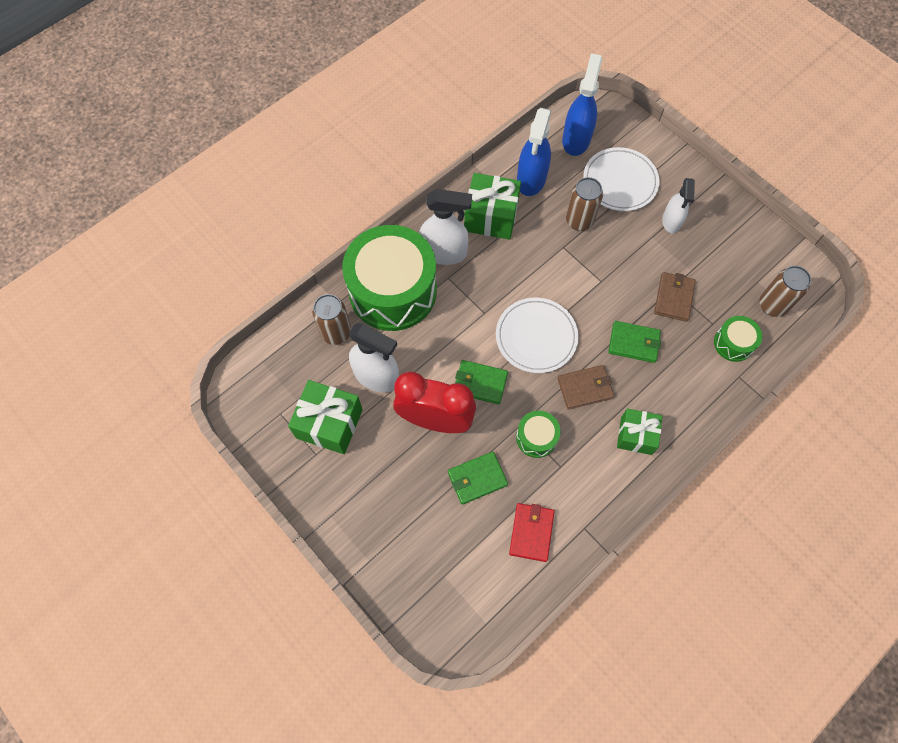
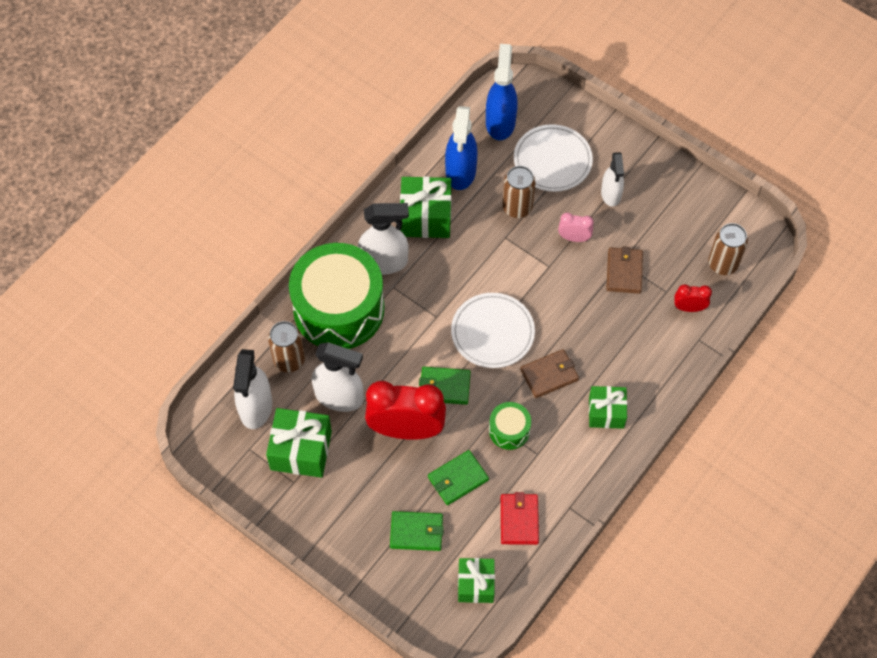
camera: 10 degrees left, 5 degrees down
(295, 373) = (256, 407): none -> white spray bottle
(476, 593) = (475, 584): none -> green gift
(629, 257) = (574, 238): none -> pink clock
(634, 343) = (591, 323): green wallet -> green wallet (416, 532)
(733, 343) = (689, 308): green drum -> red clock

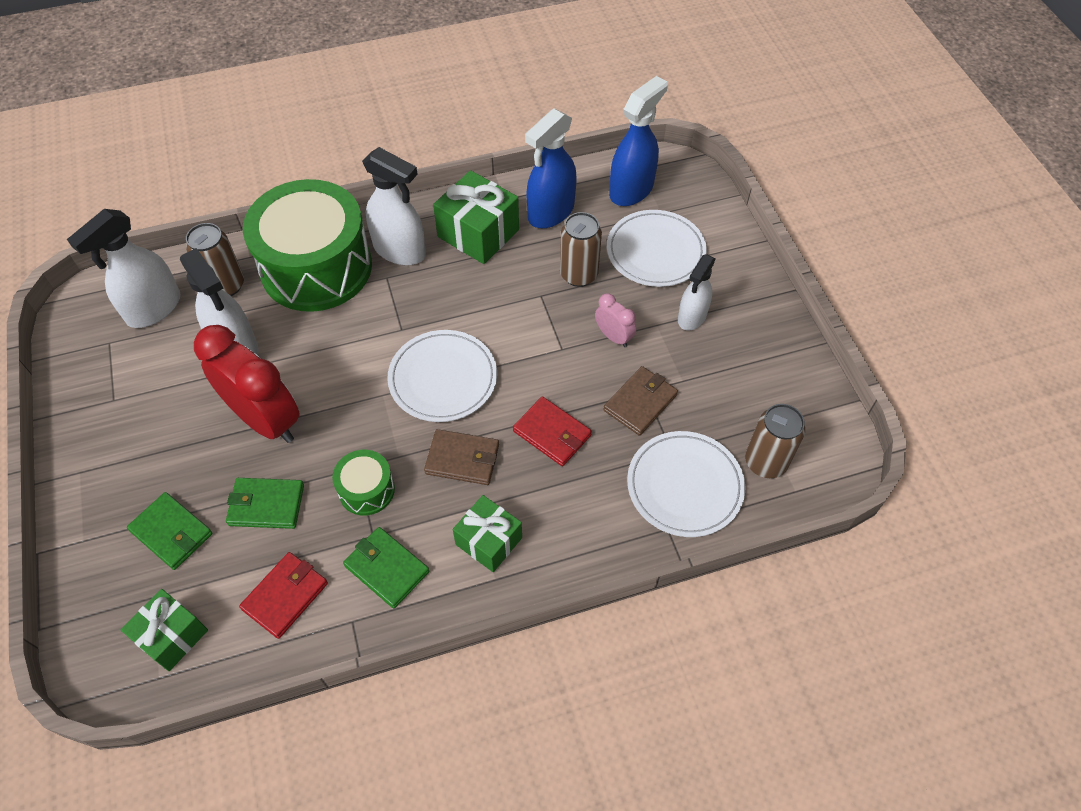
camera: 35 degrees right, 5 degrees down
(301, 450) = (150, 374): green gift -> none
(444, 387) = (343, 402): green wallet -> green wallet (386, 568)
(588, 325) = (552, 433): none -> red wallet
(689, 308) = (684, 486): red clock -> white plate

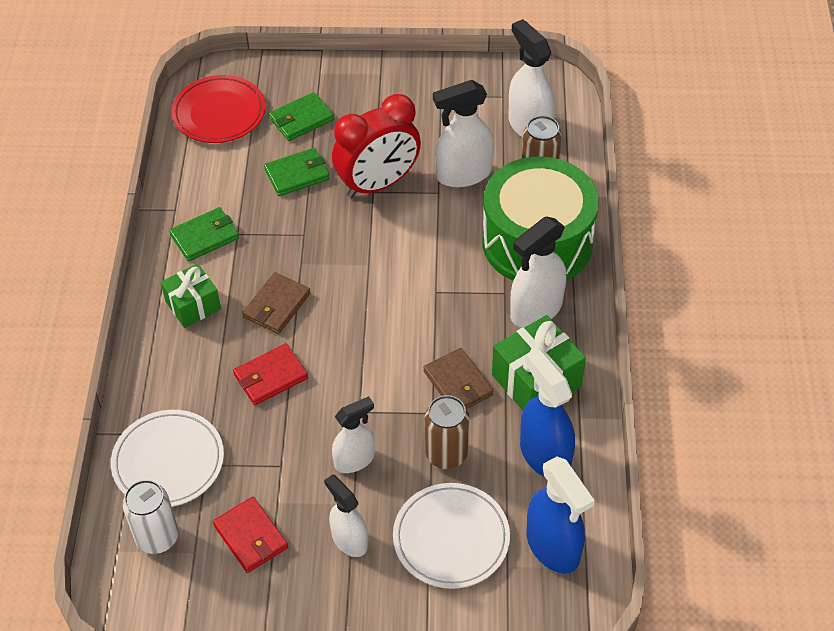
camera: 110 degrees right, 5 degrees down
(172, 636) = (219, 113): green gift -> red plate
(266, 505) = (297, 174): green wallet -> green wallet turned 45 degrees clockwise
(285, 596) = (215, 175): red wallet -> red wallet (251, 537)
(366, 490) = (280, 237): green drum -> none
(443, 378) = (366, 310): white plate -> none
(613, 337) = (354, 460): pink clock -> white spray bottle
(640, 402) = (270, 456): brown wallet -> brown wallet (458, 383)
(765, 462) = (157, 537): brown can -> white can

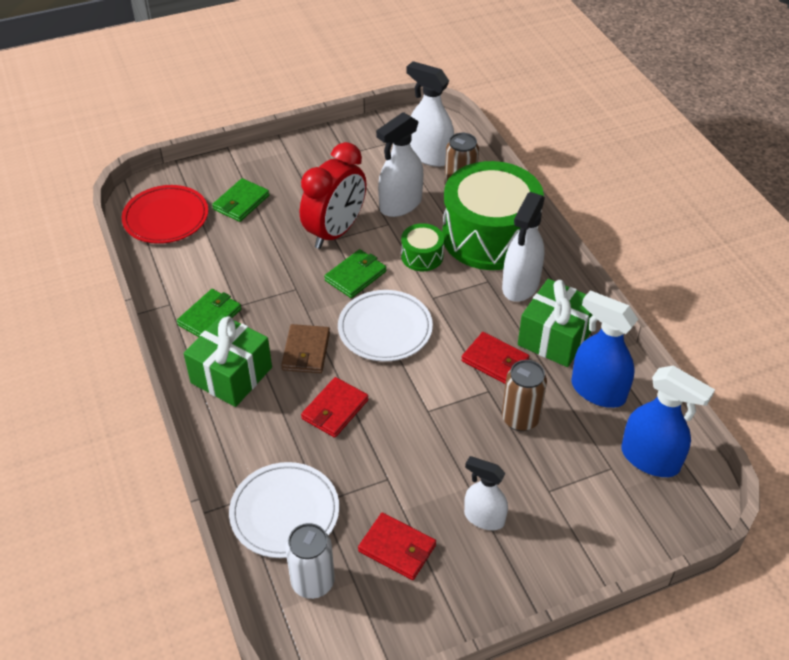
camera: 25 degrees left, 5 degrees down
(193, 305) = (231, 375): green gift -> green gift, size x1.51
(297, 174) = (262, 245): green wallet -> green wallet (355, 276)
(354, 460) = (448, 451): white spray bottle -> none
(451, 241) = (422, 256): none -> green drum
(451, 538) = (566, 483): white plate -> white plate (385, 329)
(458, 383) = (495, 361): brown wallet -> red wallet

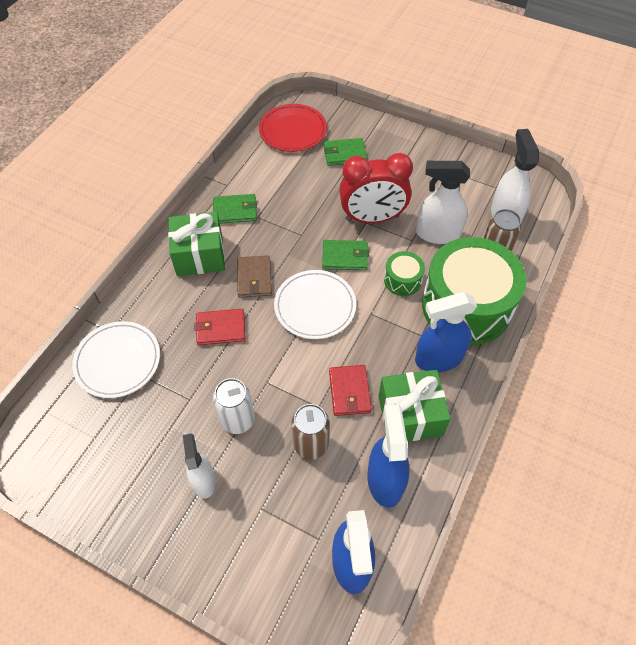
camera: 50 degrees right, 10 degrees up
(306, 351) = (254, 278): brown wallet -> brown wallet turned 60 degrees counterclockwise
(313, 582) = (77, 415): white can -> white can (238, 420)
(397, 548) = (138, 444): red wallet -> none
(520, 285) = (438, 358): white spray bottle -> blue spray bottle

